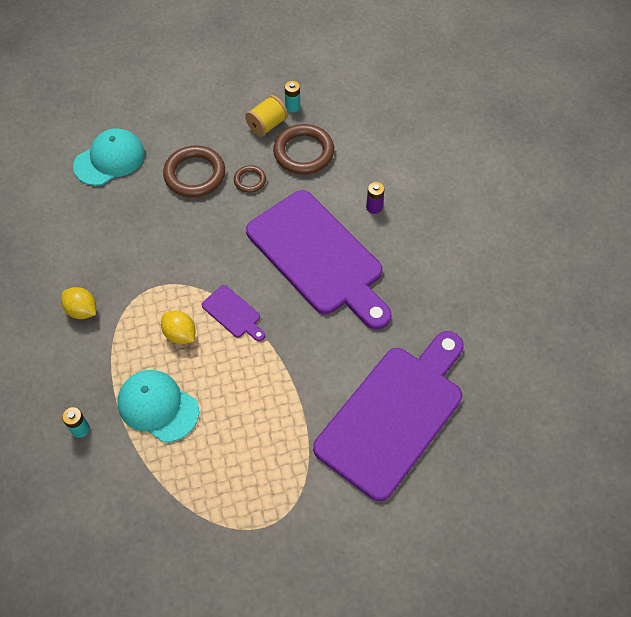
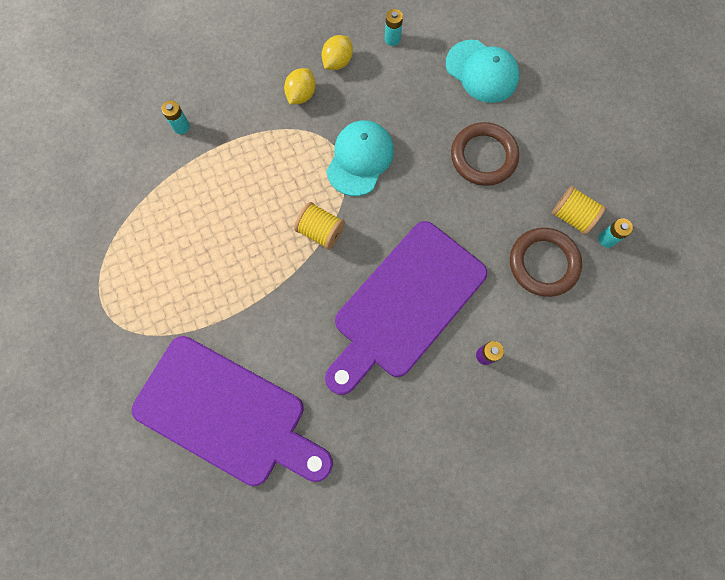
camera: 80 degrees right, 15 degrees up
(48, 223) = (392, 39): none -> turquoise battery
(158, 406) = (211, 185): turquoise cap -> turquoise cap (360, 159)
(180, 334) = (289, 187): yellow lemon -> yellow lemon (337, 62)
(233, 313) = (320, 231): purple cutting board -> yellow spool
(250, 180) = (489, 213): brown ring -> none

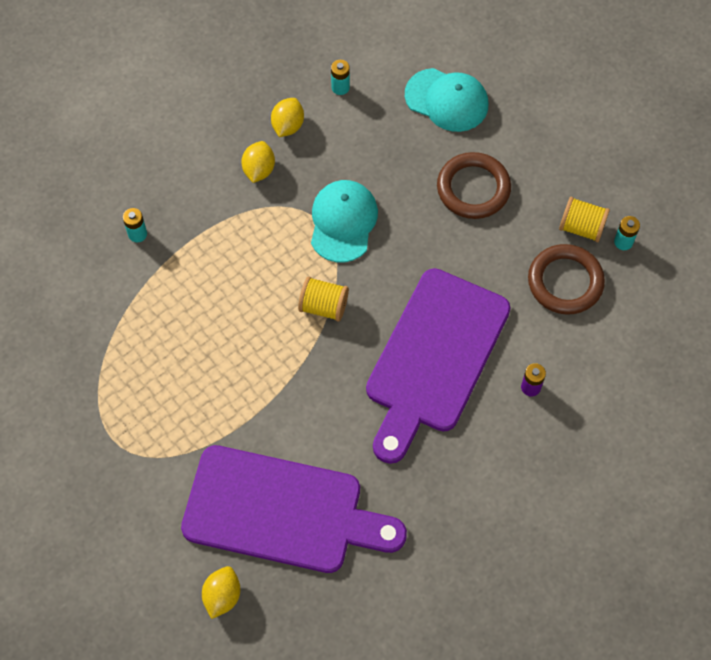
camera: 15 degrees left, 10 degrees down
(150, 480) = (222, 596): none -> yellow lemon

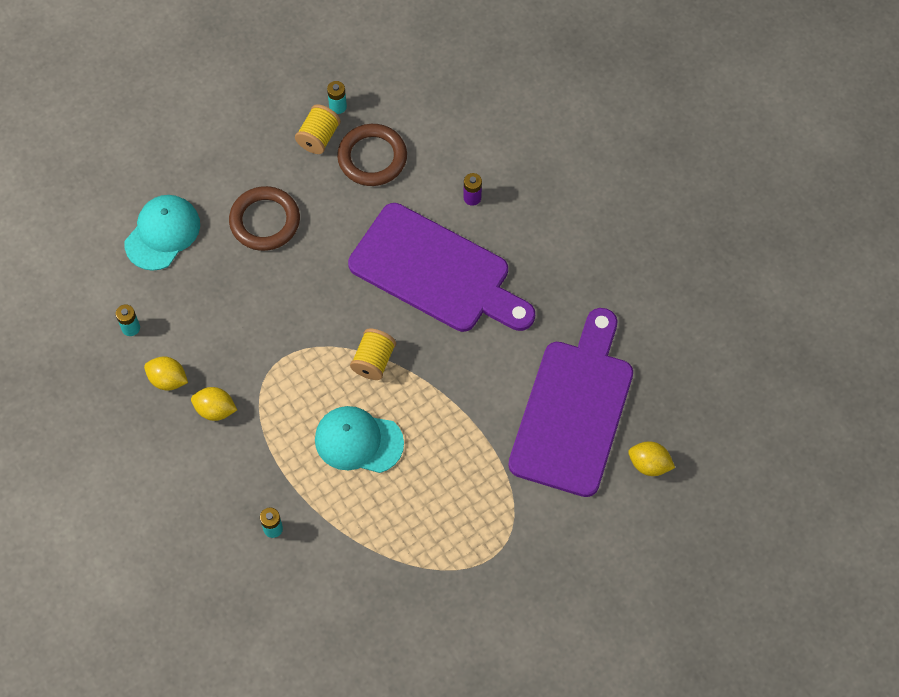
camera: 85 degrees left, 0 degrees up
(343, 222) = (285, 337): turquoise cap -> turquoise cap (358, 441)

